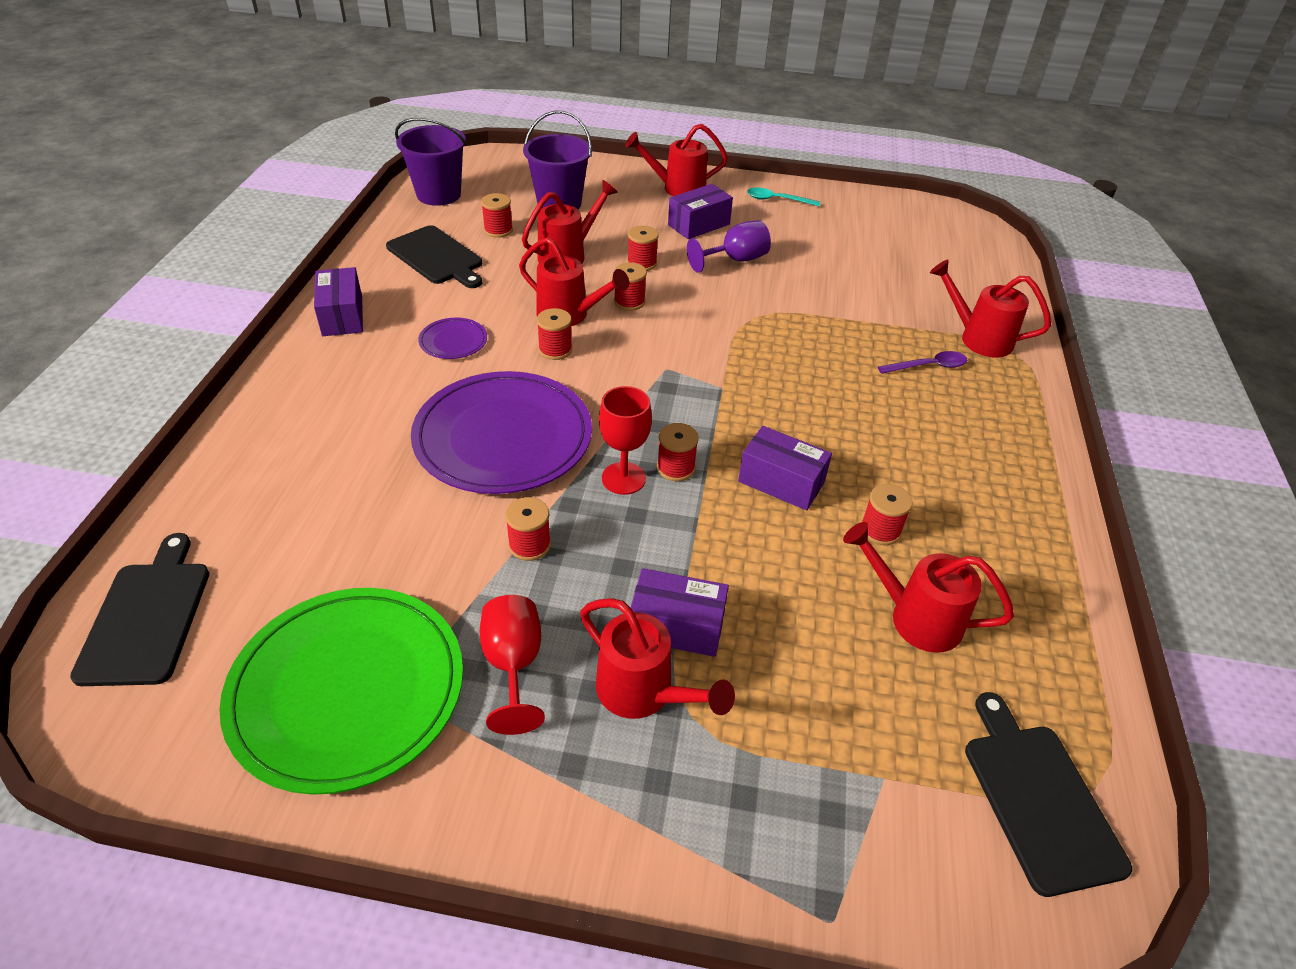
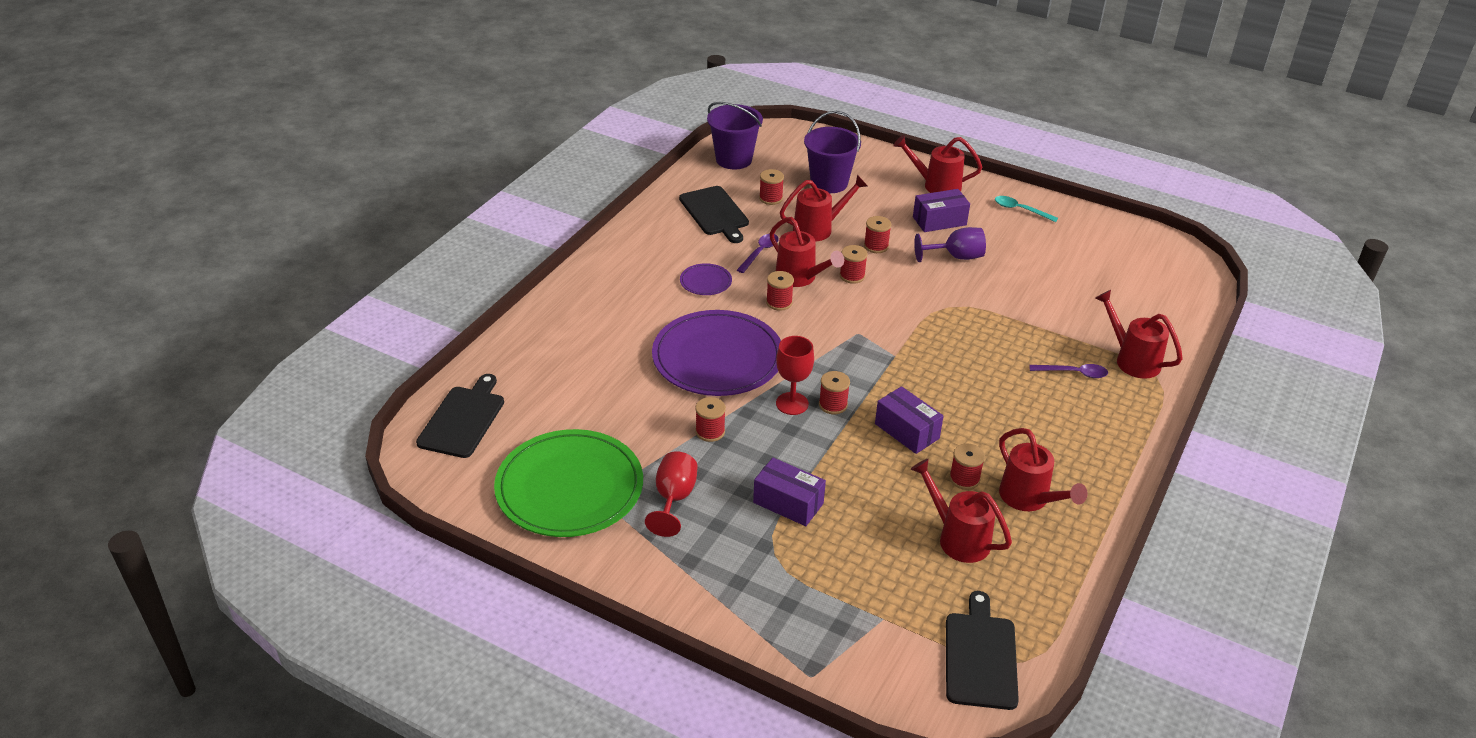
camera: 20 degrees right, 5 degrees down
(342, 316) = (631, 247): purple box -> none
(509, 294) = (760, 252): none -> purple spoon
(643, 693) = (749, 534): red watering can -> red watering can (1029, 499)

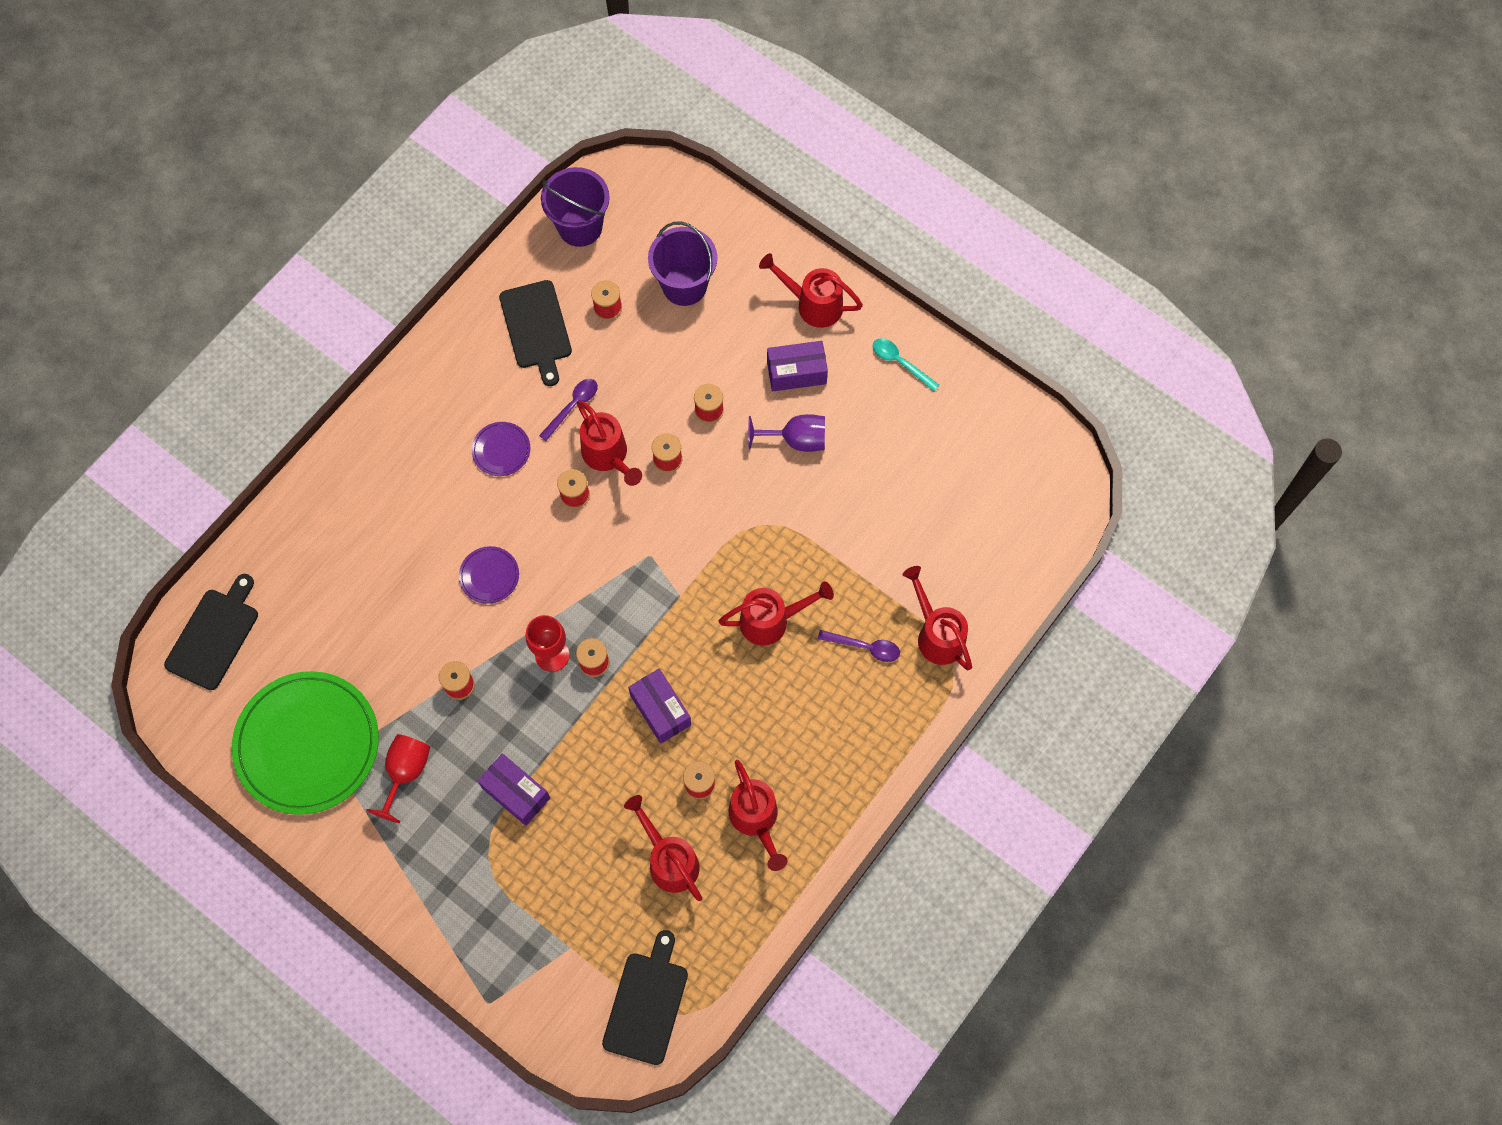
camera: 10 degrees right, 30 degrees up
(717, 358) = (489, 576): purple plate -> purple plate, size x0.43
(818, 229) = (650, 371): red watering can -> red watering can (771, 621)

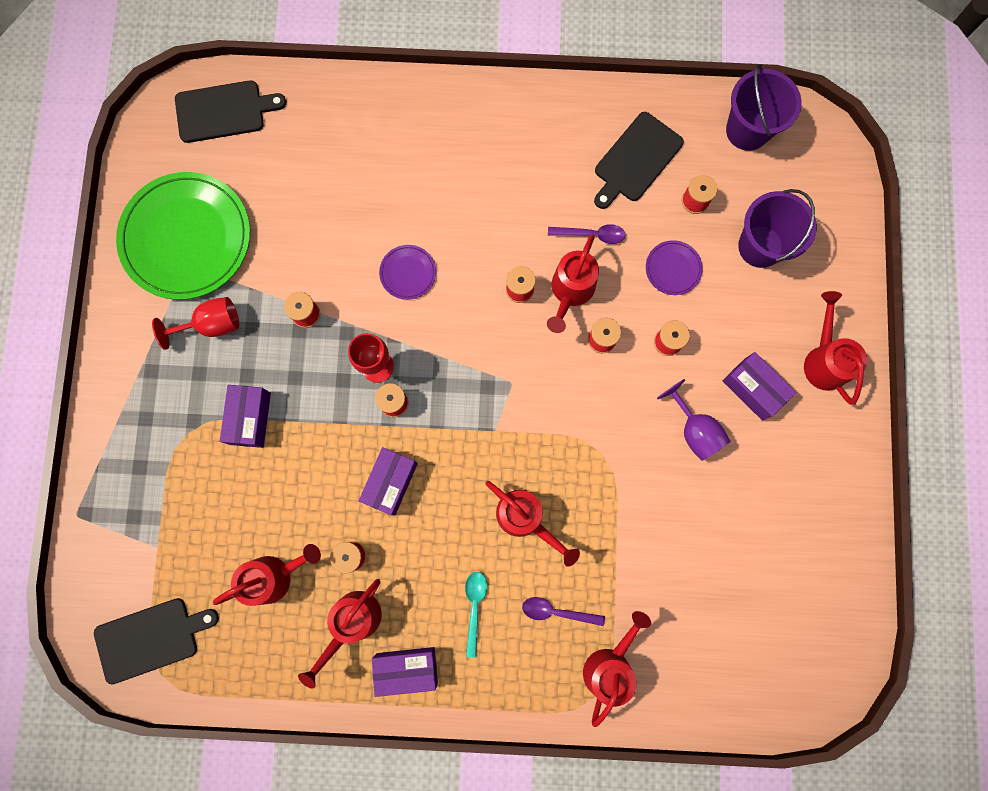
camera: 55 degrees right, 10 degrees up
(501, 450) = (516, 207): purple plate -> purple plate (673, 268)
(669, 860) = (274, 576): red watering can -> red watering can turned 45 degrees clockwise
(826, 799) = (407, 668): none -> purple box
(865, 647) = (556, 611): purple spoon -> purple spoon turned 120 degrees clockwise
(900, 363) = (827, 468): turquoise spoon -> turquoise spoon (474, 607)

